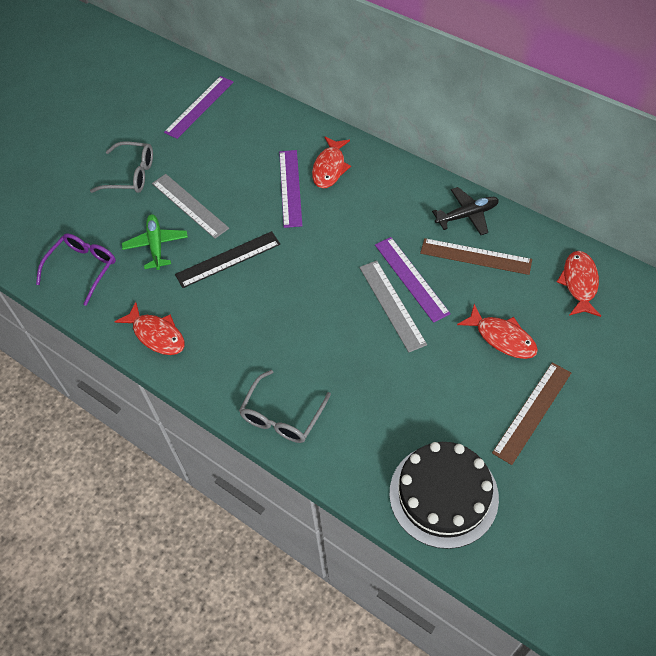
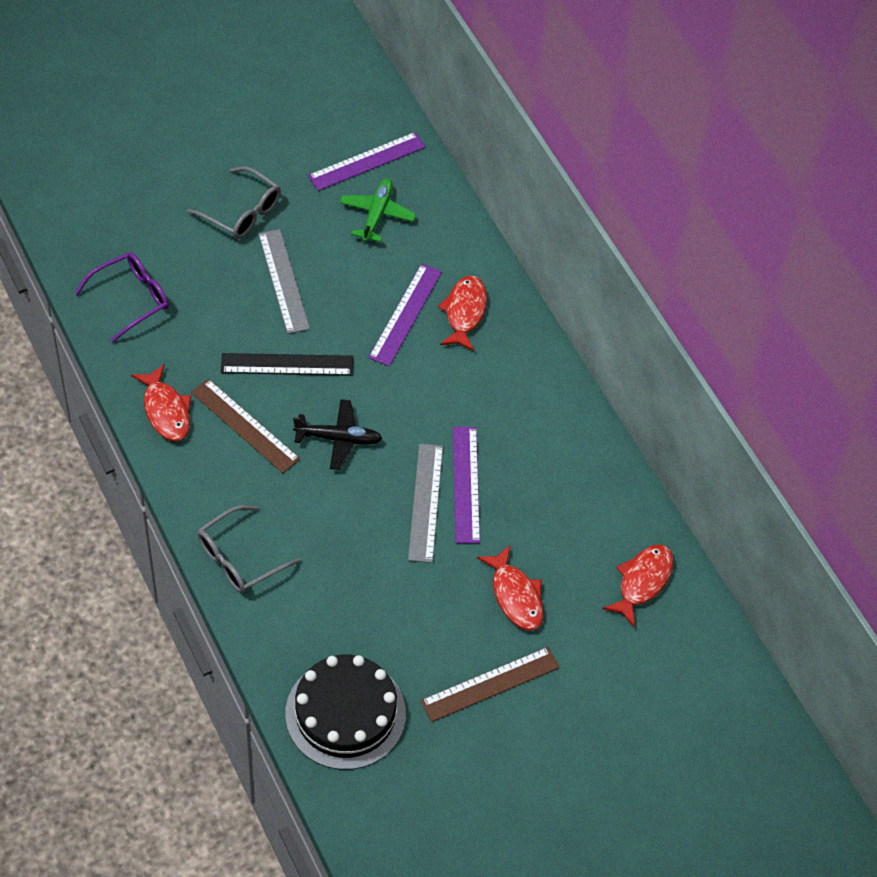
camera: 20 degrees right, 0 degrees up
(156, 245) = (221, 310): green plane -> green plane (377, 214)
(329, 168) = (464, 312): red fish -> red fish turned 150 degrees clockwise
(467, 215) = (578, 445): black plane -> black plane (338, 438)
(475, 256) = (552, 495): brown ruler -> brown ruler (245, 426)

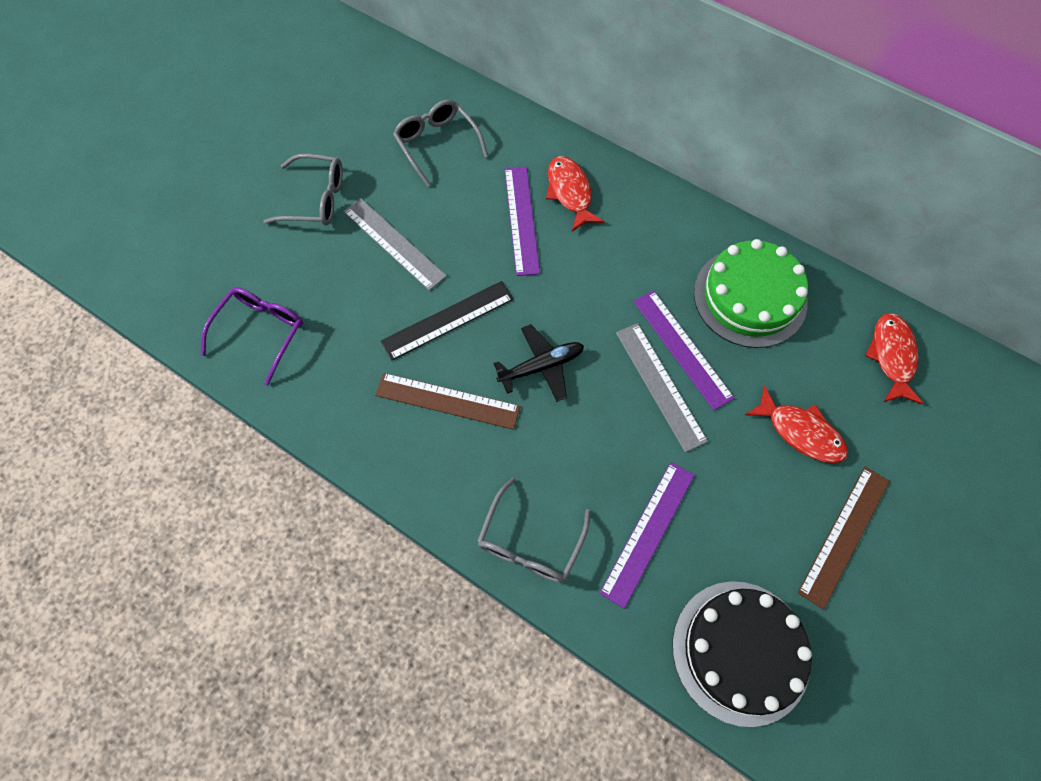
camera: 25 degrees left, 10 degrees up
(166, 411) = (362, 427): red fish -> none
(367, 161) = (398, 103): purple ruler -> purple ruler (648, 532)
(377, 214) = (437, 144): green plane -> grey glasses
(556, 474) = (750, 297): none -> green cake

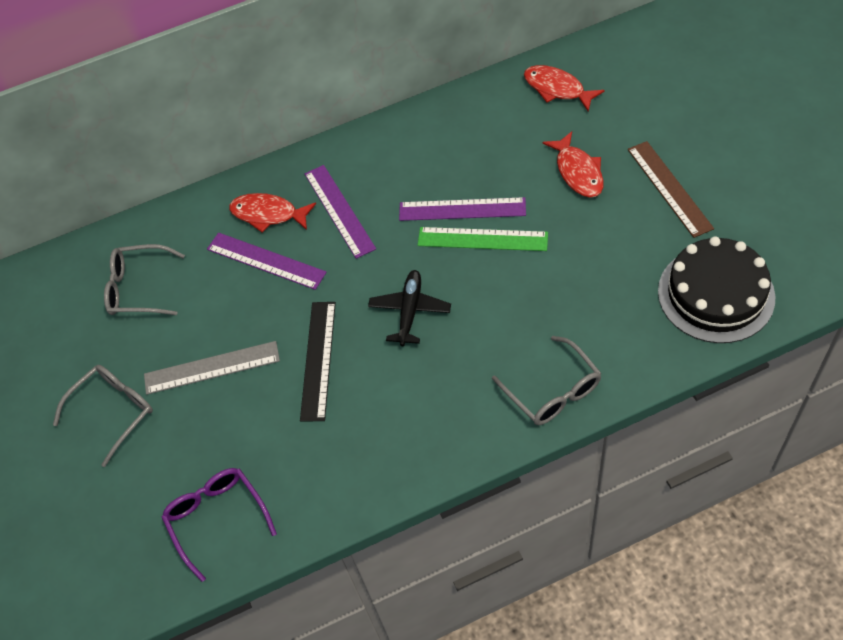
camera: 50 degrees left, 10 degrees down
(447, 401) = (392, 394): brown ruler -> none
(648, 532) = (594, 307): purple ruler -> purple ruler (339, 210)
(660, 385) = (482, 239): grey ruler -> green ruler
(750, 297) = (451, 145): green cake -> none
(800, 432) = (578, 172): red fish -> red fish turned 90 degrees clockwise

